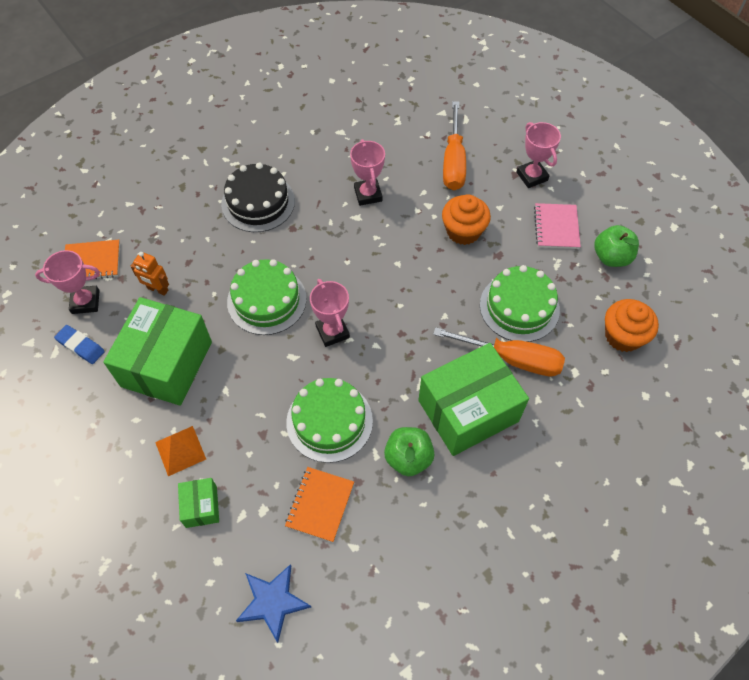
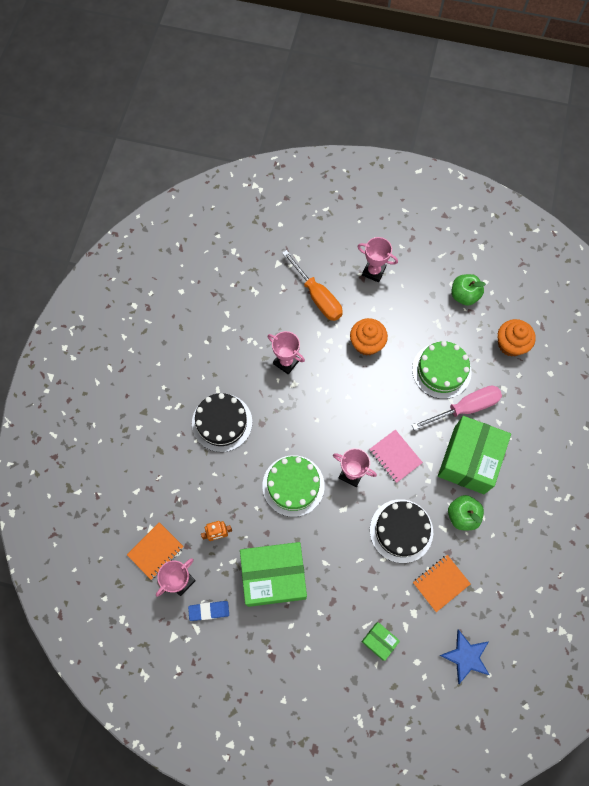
camera: 40 degrees left, 10 degrees up
(166, 364) = (274, 576): green box -> green box turned 75 degrees counterclockwise
(180, 450) = (335, 620): orange pyramid -> none
(320, 504) = (440, 583): orange notebook -> orange notebook turned 75 degrees clockwise
(329, 421) = (401, 530): green cake -> black cake
(512, 359) = (465, 408): orange screwdriver -> pink screwdriver
(556, 227) = (417, 298): pink notebook -> pink notebook (395, 456)

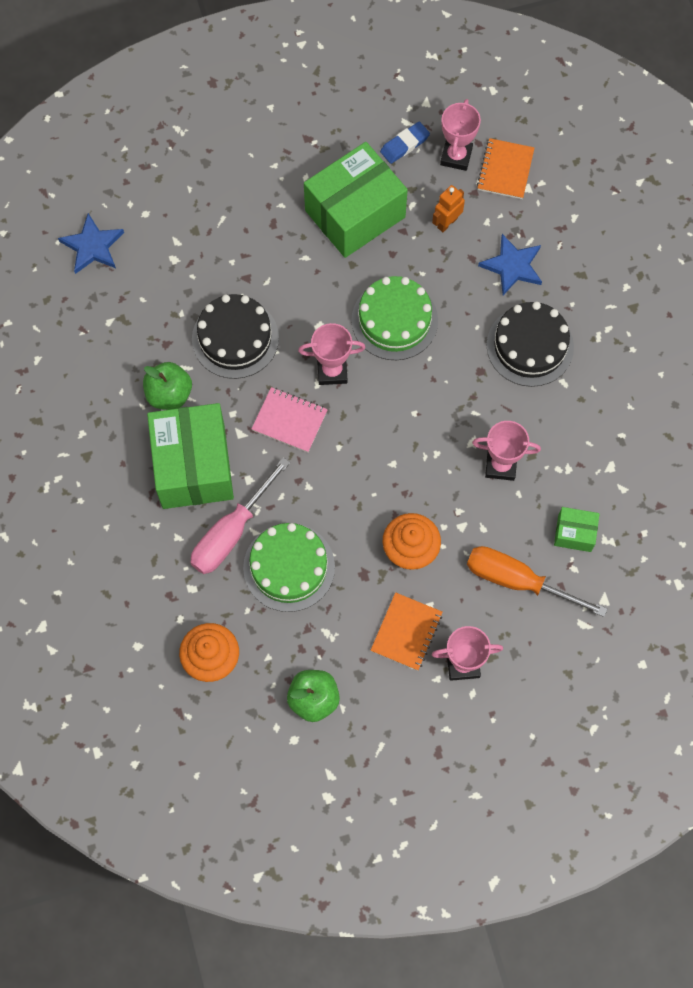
camera: 150 degrees right, 0 degrees up
(197, 480) = (512, 266): none -> blue star
(379, 641) = (198, 212): green box -> green box (574, 533)
(440, 583) = (158, 306): orange notebook -> orange notebook (406, 632)

